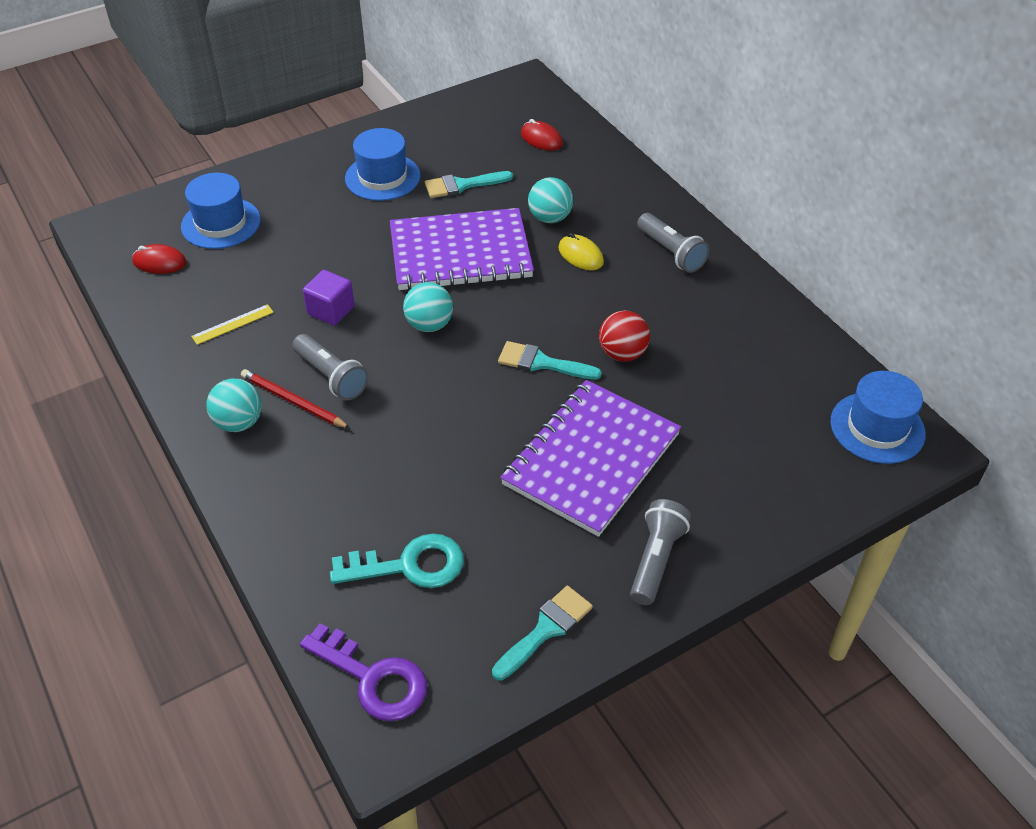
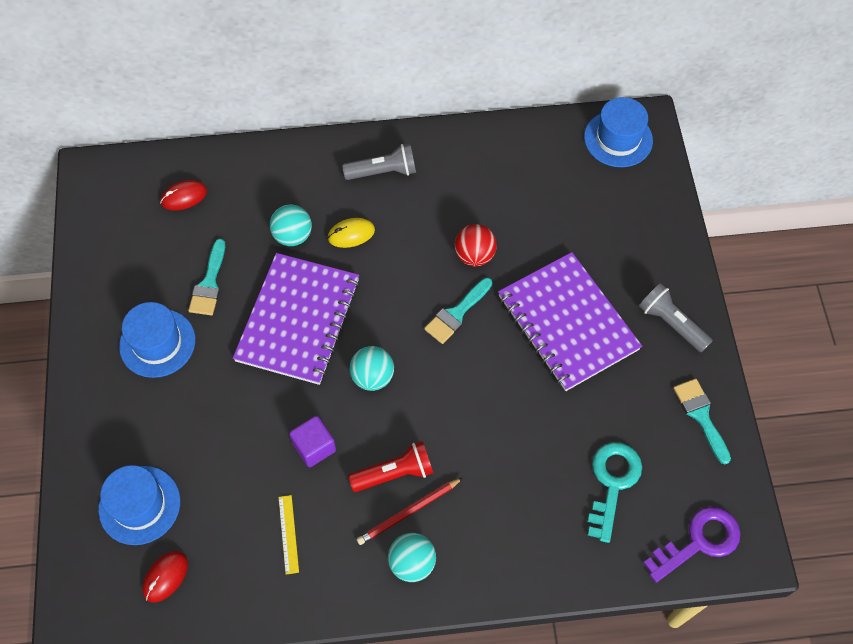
camera: 65 degrees left, 15 degrees up
(331, 377) = (394, 473): grey flashlight -> red flashlight

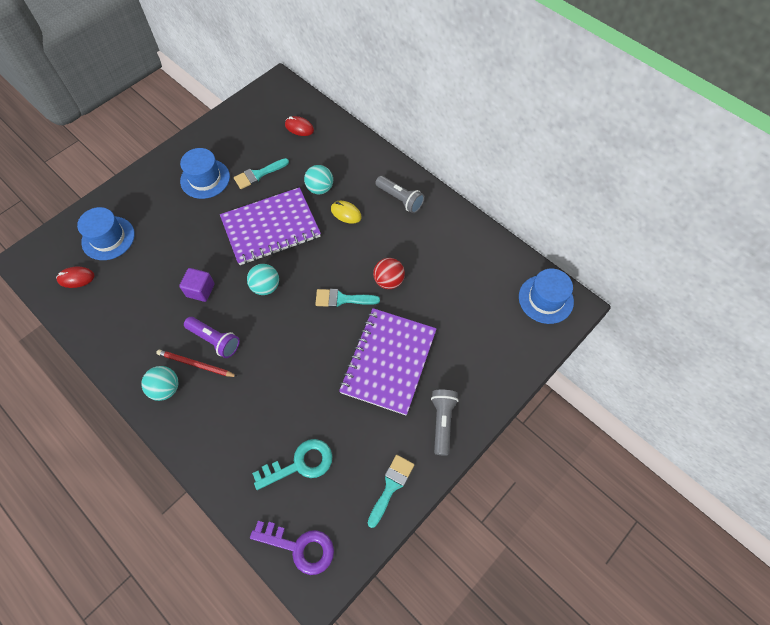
camera: 50 degrees right, 0 degrees up
(288, 534) = (139, 315): yellow ruler -> none
(394, 473) = (215, 340): red flashlight -> purple flashlight

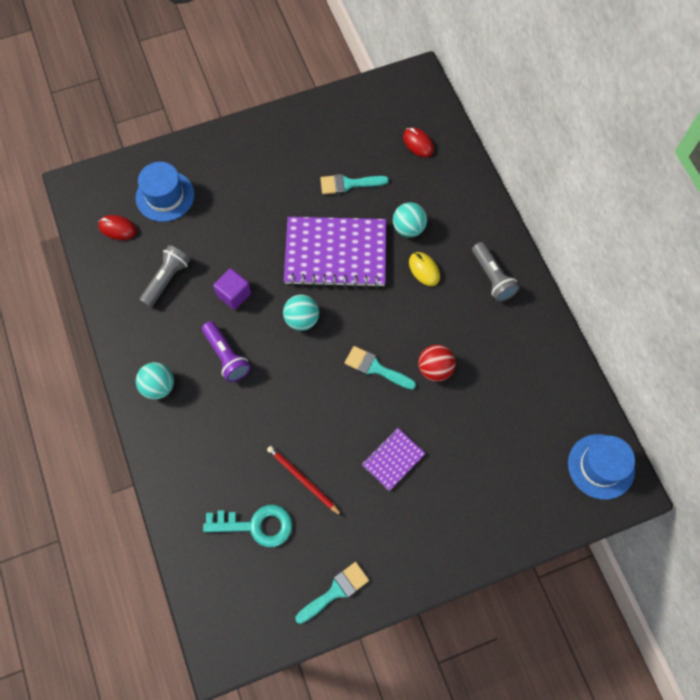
camera: 25 degrees right, 5 degrees up
(196, 364) = (197, 374): red pencil -> red pencil (303, 480)
(205, 179) = (290, 166): blue hat -> none
(300, 547) = (221, 607): purple key -> none
(388, 361) = (393, 459): purple notebook -> purple notebook, size x0.48
(442, 422) = (419, 550): grey flashlight -> grey flashlight (167, 280)

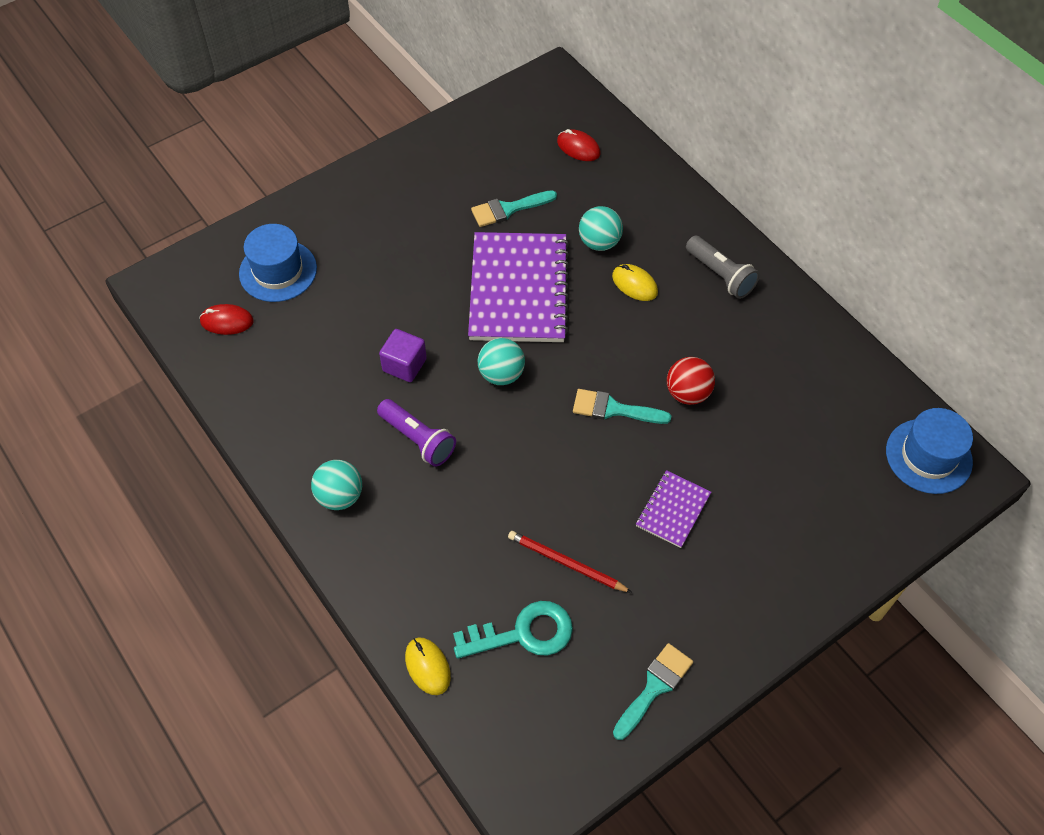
camera: 15 degrees left, 10 degrees down
(167, 280) = (311, 367): grey flashlight -> none
(182, 532) = (427, 667): none -> yellow mouse
(335, 253) = (518, 290): purple notebook -> purple notebook turned 75 degrees counterclockwise

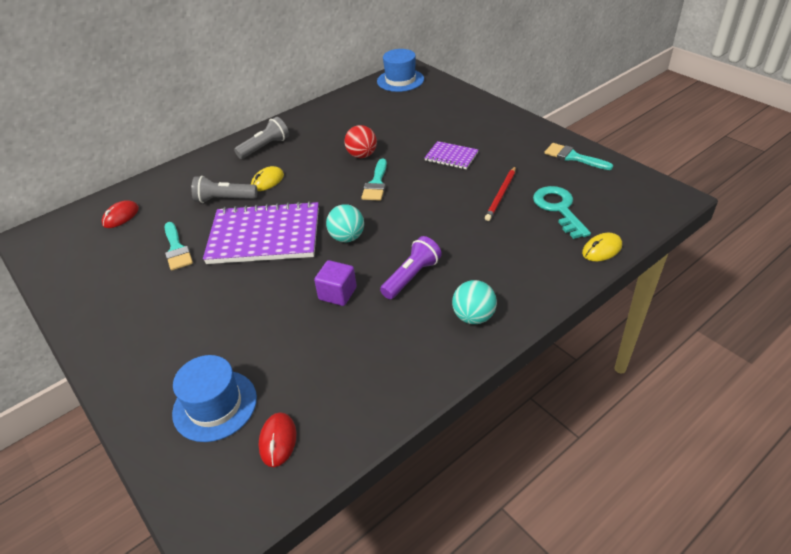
camera: 90 degrees left, 15 degrees down
(599, 242) = (224, 199): turquoise ball -> grey flashlight

